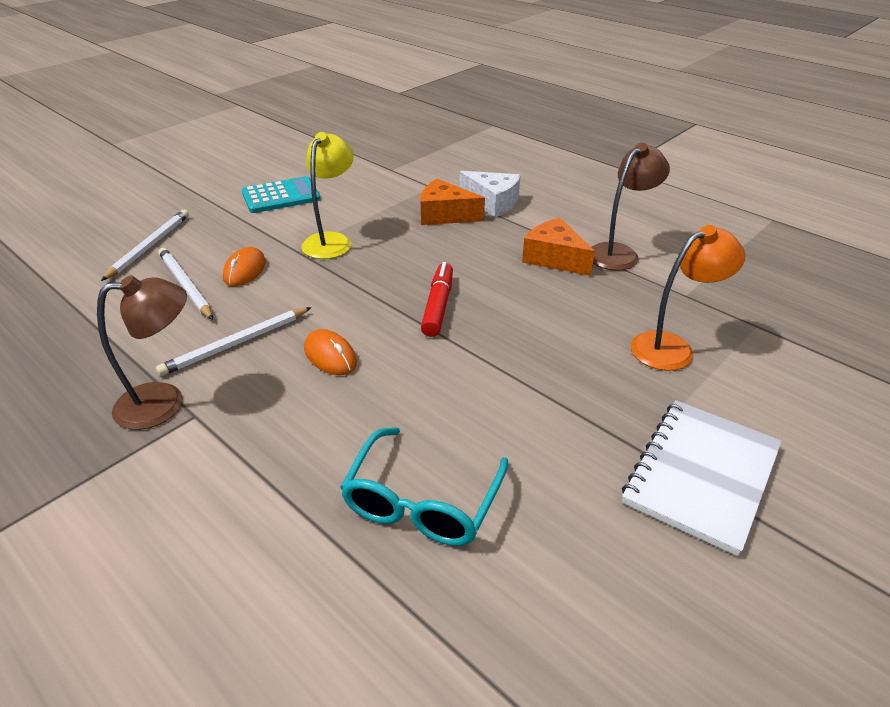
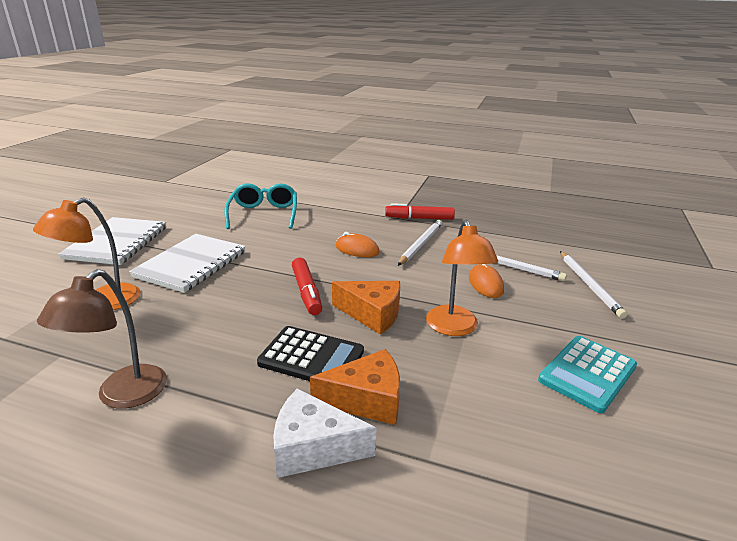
camera: 155 degrees right, 10 degrees down
(164, 403) = (419, 218): brown lamp -> red marker
(331, 241) = (454, 328): yellow lamp -> orange lamp
(468, 246) = (311, 357): none -> black calculator
(554, 258) = (207, 366): orange cheese -> orange cheese (372, 314)
(570, 386) = (191, 264): none -> white notebook

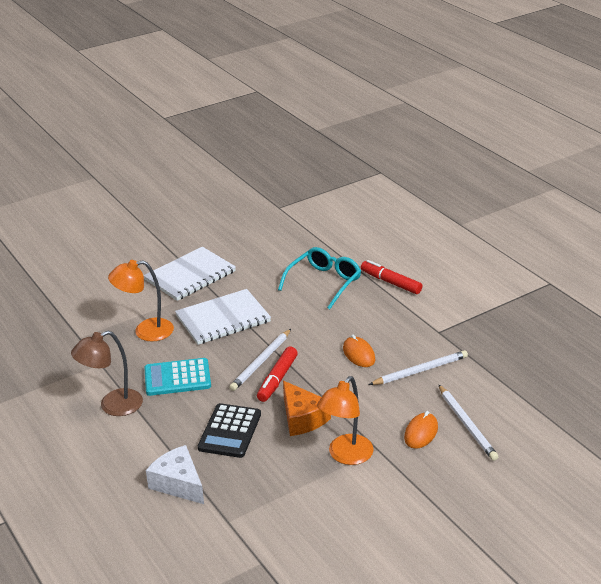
camera: 40 degrees right, 5 degrees up
(311, 357) = (230, 431): black calculator -> black calculator turned 45 degrees clockwise
(366, 400) = (232, 473): orange cheese -> none
(419, 218) = (458, 340): red marker -> red marker (390, 282)
(587, 373) = (392, 531): turquoise calculator -> turquoise calculator (177, 378)
(589, 285) = (511, 474): white pencil -> white pencil (261, 362)

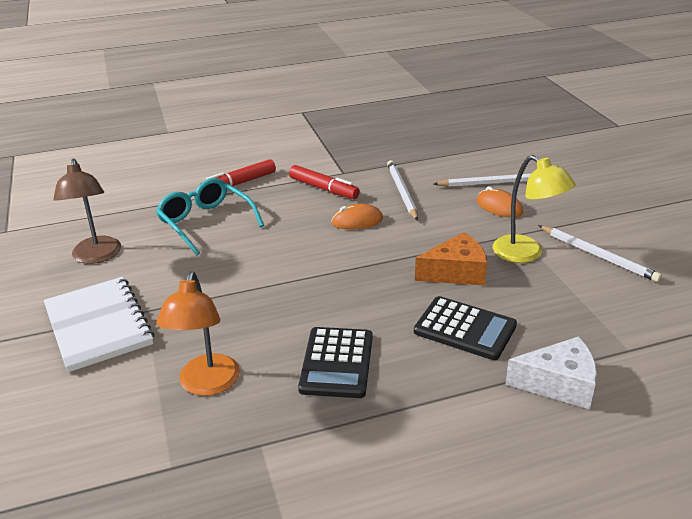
camera: 75 degrees left, 0 degrees up
(112, 406) = (375, 437): brown lamp -> brown lamp (97, 256)
(177, 378) = (337, 363): turquoise calculator -> black calculator
(178, 483) = (559, 384): white cheese -> white cheese turned 150 degrees counterclockwise
(223, 319) = (227, 307): white notebook -> none
(261, 362) = (337, 288): white pencil -> white pencil (598, 255)
(277, 379) = (377, 280): red marker -> red marker (324, 189)
(346, 456) = (526, 254): orange lamp -> yellow lamp

